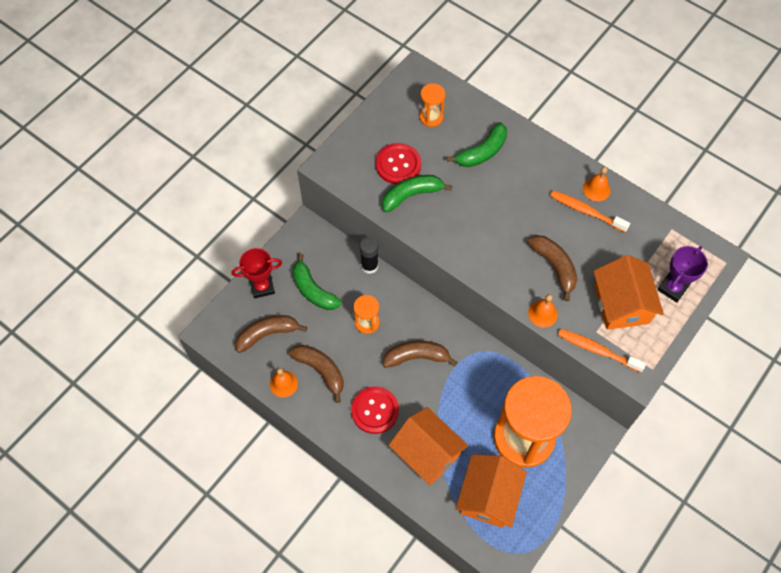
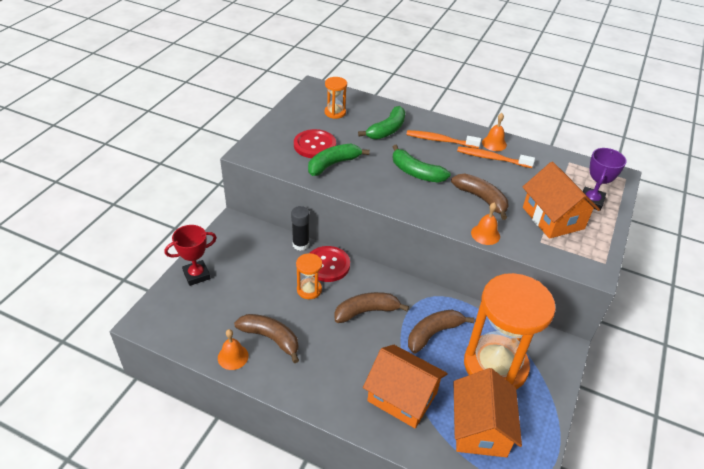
camera: 15 degrees left, 20 degrees down
(267, 334) = (208, 314): brown banana -> brown banana (433, 333)
(313, 290) = (249, 271): green banana -> green banana (416, 173)
(375, 410) = (336, 366): red button -> red button (327, 265)
(597, 350) = (548, 255): orange toothbrush -> orange toothbrush (440, 140)

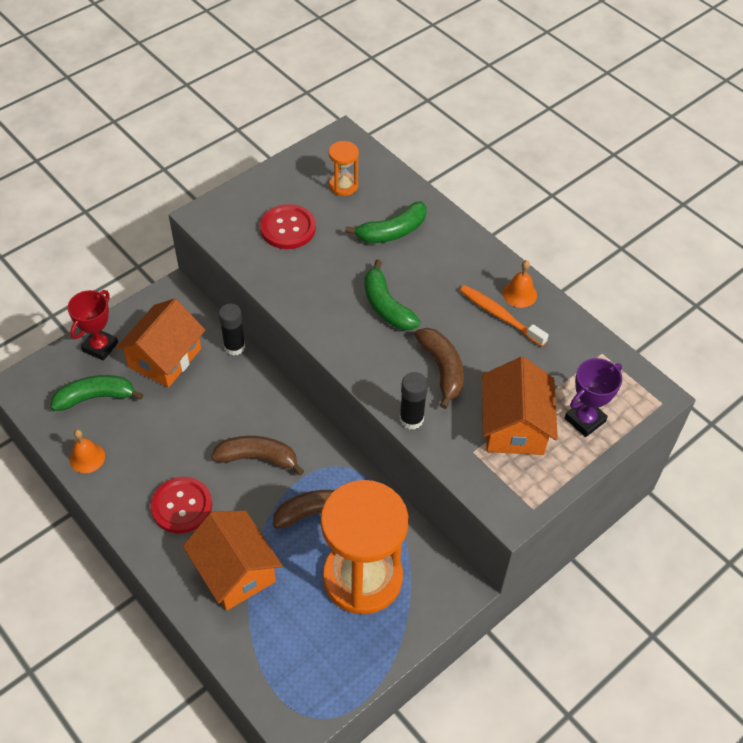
camera: 25 degrees right, 10 degrees up
(196, 275) = (100, 347): red trophy -> red trophy turned 60 degrees counterclockwise
(270, 338) = (136, 451): brown banana -> none
(309, 290) = (210, 408): orange hourglass -> none
(327, 265) = (249, 384): red button -> red button (181, 506)
(333, 164) = (293, 262): green banana -> green banana (95, 397)
(440, 140) = (450, 268): orange toothbrush -> none
(480, 428) = (296, 639): orange house -> orange house (165, 358)
(485, 234) = (411, 419): orange bell -> black glue stick

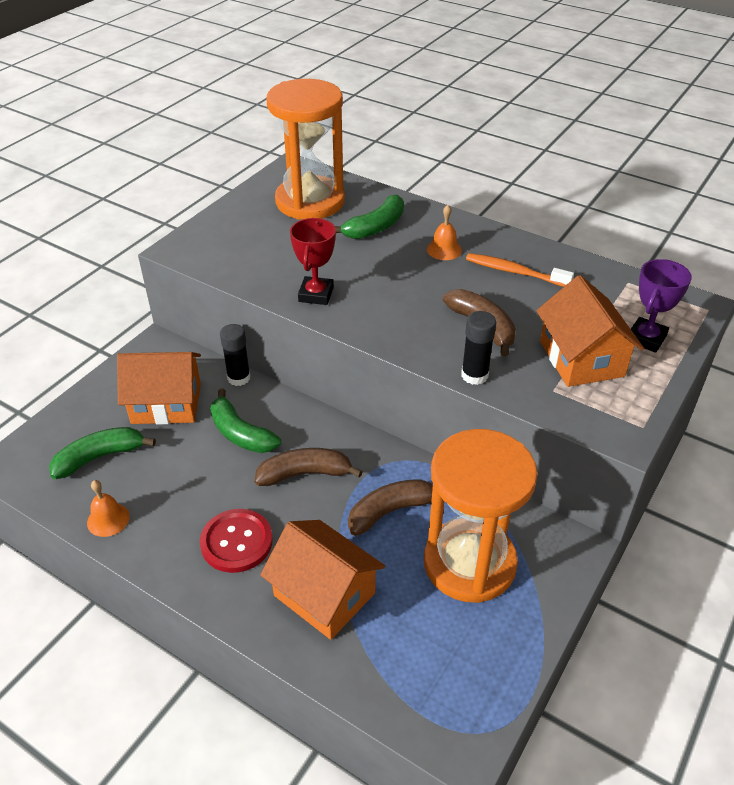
camera: 15 degrees left, 10 degrees down
(100, 347) = (90, 409): red trophy -> red trophy (316, 294)
(165, 358) = (166, 403): orange house -> orange house turned 75 degrees clockwise
(288, 228) = (269, 243): red button -> none
(343, 186) = (310, 201): orange hourglass -> orange hourglass, size x2.33
(386, 306) = (399, 286): green banana -> green banana (241, 433)
(519, 294) = (523, 252): orange bell -> orange bell (444, 250)

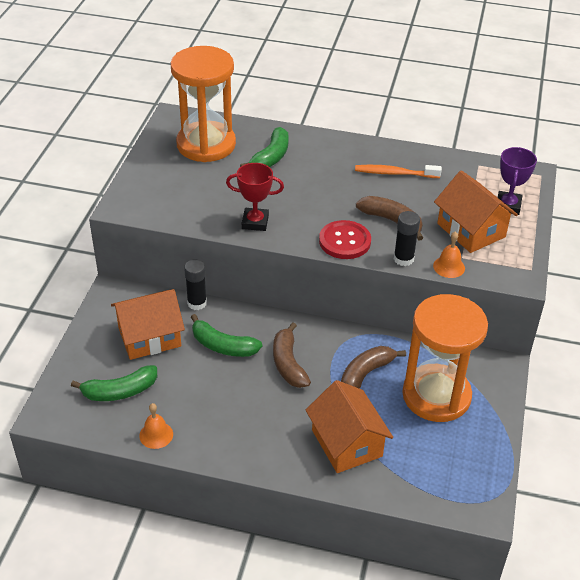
camera: 20 degrees left, 0 degrees up
(99, 457) = (120, 391): green banana -> green banana turned 150 degrees counterclockwise
(236, 542) = (264, 425): red button -> red button (344, 241)
(304, 474) = (288, 364): brown banana -> brown banana turned 75 degrees counterclockwise
(316, 294) = (255, 222): red trophy -> red trophy turned 75 degrees counterclockwise
(324, 594) = (346, 443): orange house -> orange house turned 45 degrees clockwise
(444, 250) = (334, 165): orange bell -> orange bell (449, 267)

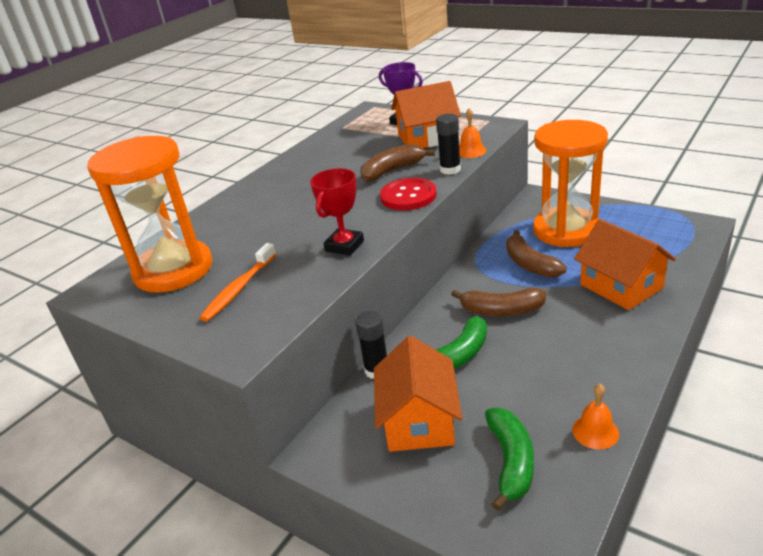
camera: 65 degrees left, 10 degrees down
(271, 157) = (238, 227): green banana -> none
(346, 443) = (621, 286): orange house -> orange house turned 60 degrees clockwise
(394, 173) = (323, 163): orange toothbrush -> orange toothbrush (239, 289)

